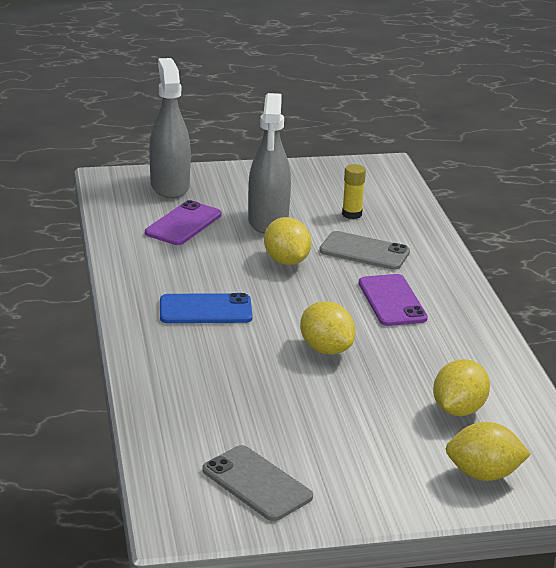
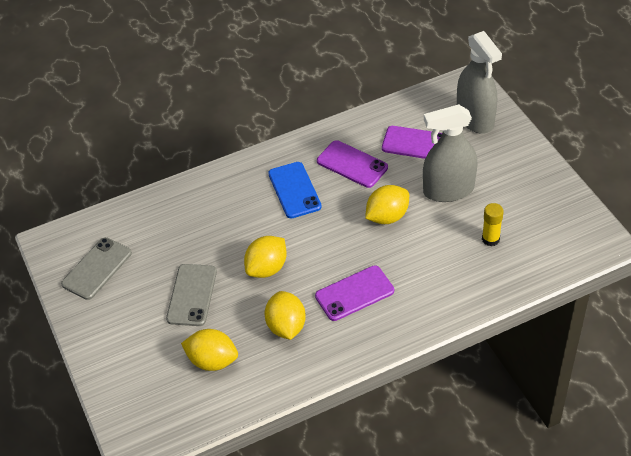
camera: 80 degrees right, 20 degrees up
(169, 186) = (475, 119): grey spray bottle -> grey spray bottle turned 90 degrees clockwise
(188, 266) = (352, 164): none -> purple phone
(364, 251) = (428, 260): grey phone -> grey phone (192, 295)
(483, 474) = (136, 387): yellow lemon -> yellow lemon (286, 326)

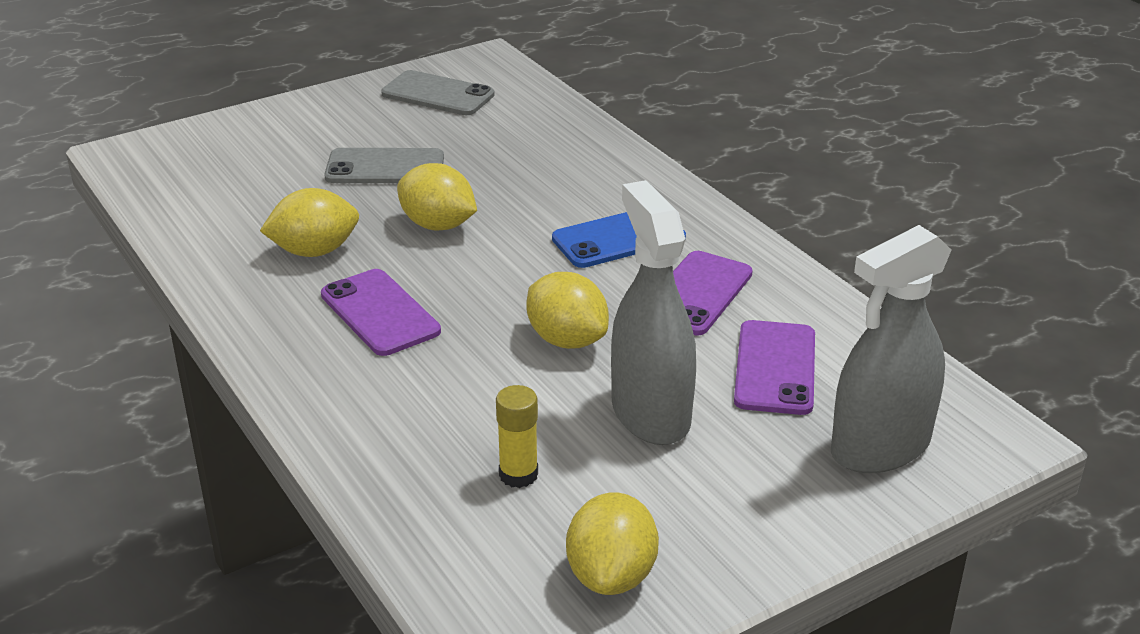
camera: 80 degrees right, 15 degrees down
(212, 361) = (257, 194): yellow lemon -> yellow lemon (611, 575)

